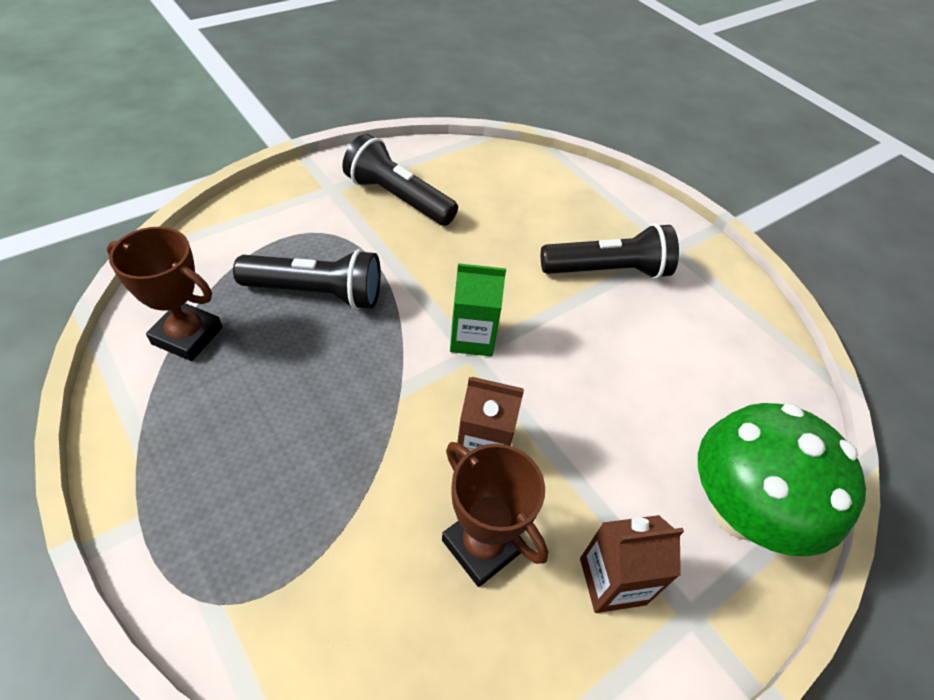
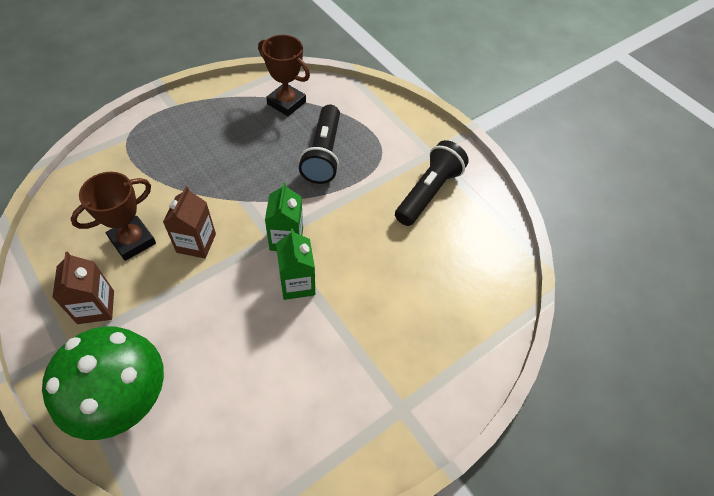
camera: 90 degrees right, 5 degrees up
(187, 335) = (286, 103): brown trophy -> brown trophy turned 75 degrees counterclockwise
(541, 327) = (297, 283): none -> green carton
(607, 270) = (364, 341): black flashlight -> none

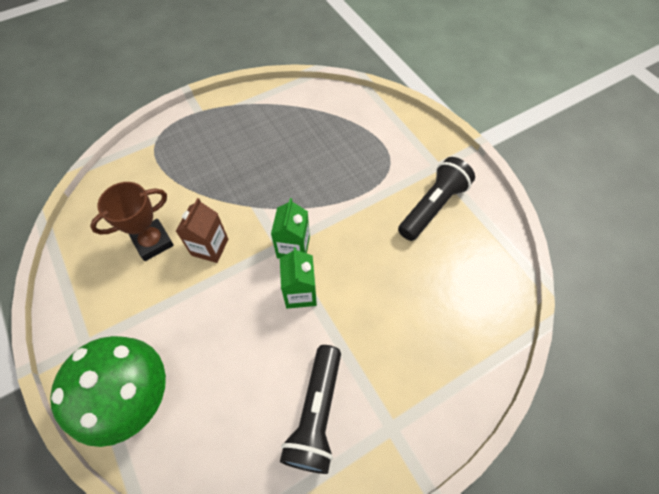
camera: 10 degrees right, 5 degrees up
(96, 307) = (116, 304): brown carton -> none
(286, 103) = (303, 111): brown trophy -> none
(323, 154) = (334, 164): black flashlight -> black flashlight (316, 414)

